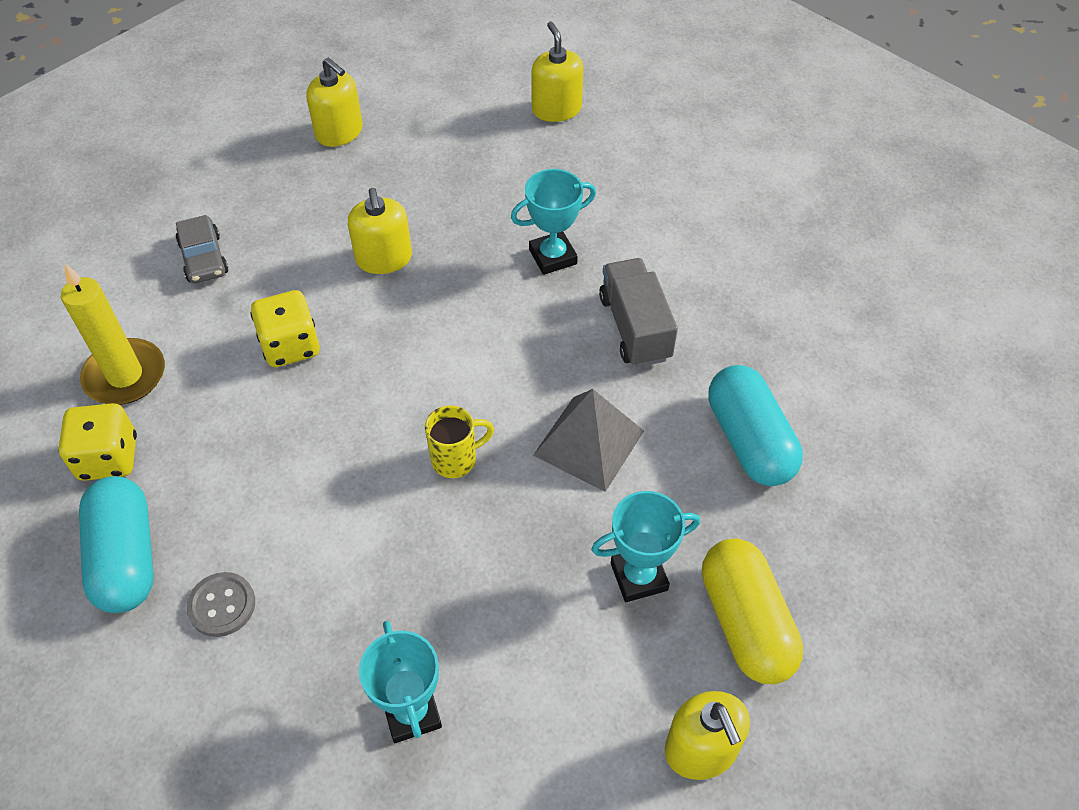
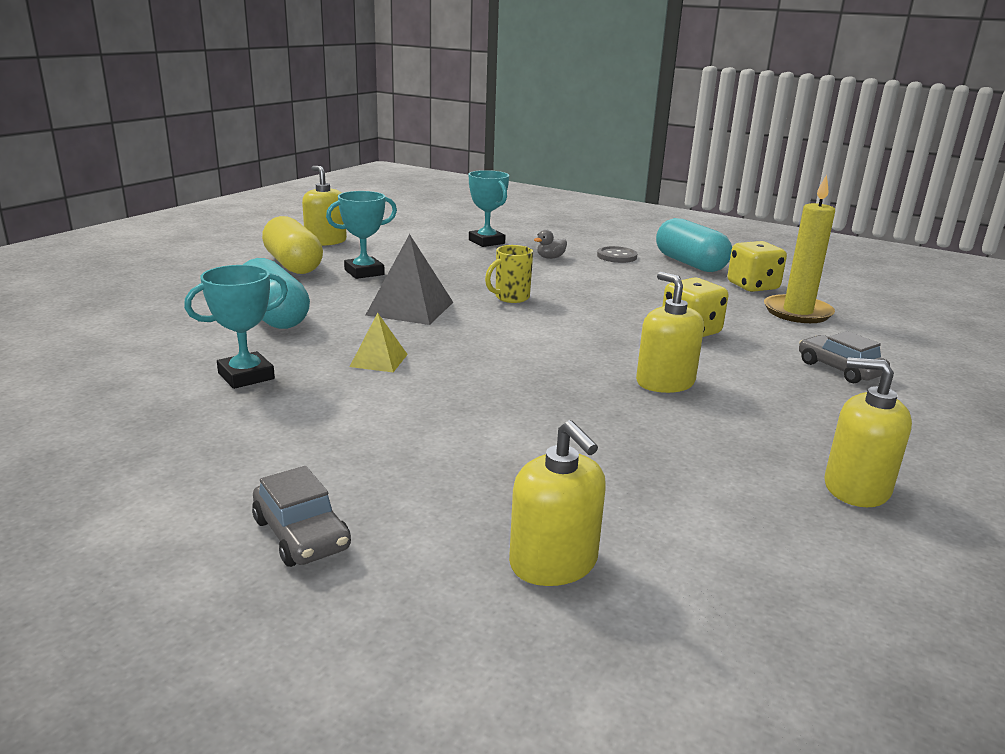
camera: 165 degrees right, 30 degrees down
(334, 611) = (550, 258): none -> grey duck
(553, 257) = (482, 398): turquoise trophy -> turquoise trophy (246, 376)
(635, 328) = (379, 360): grey truck -> yellow pyramid
(692, 144) = (301, 534): none -> grey car

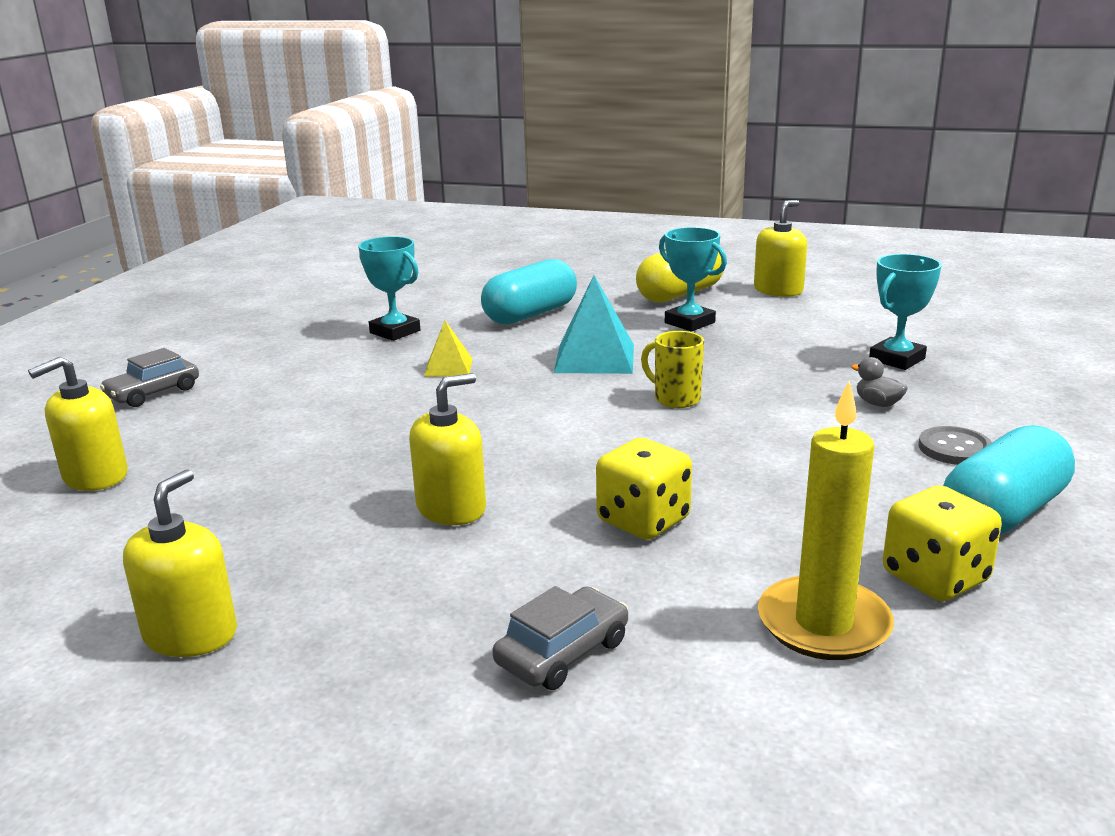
camera: 80 degrees right, 0 degrees up
(410, 308) = (594, 358): grey pyramid -> turquoise pyramid

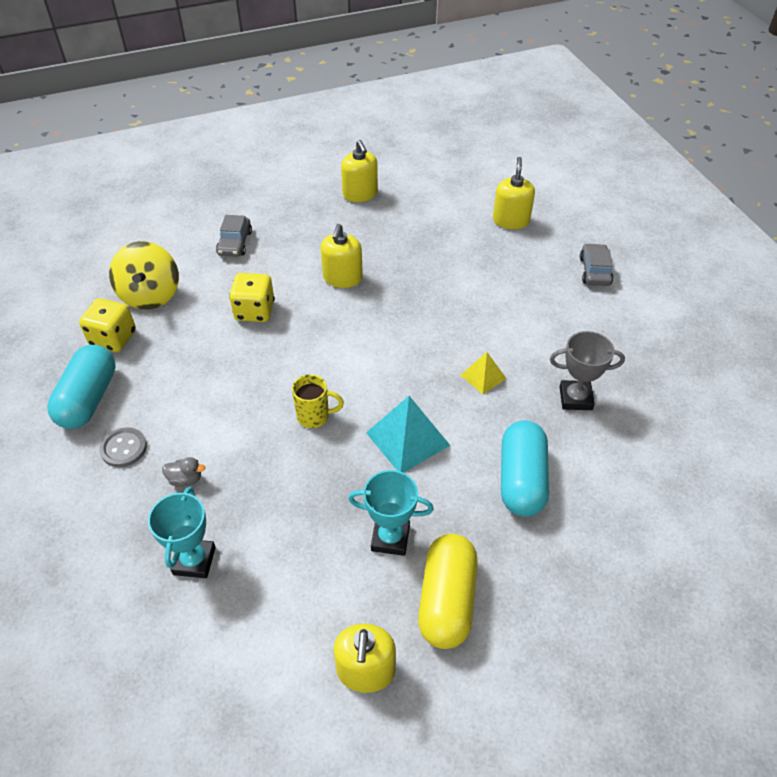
camera: 140 degrees right, 25 degrees up
(395, 332) = (575, 398): turquoise trophy -> grey trophy
(823, 624) = (150, 295): yellow candle -> yellow spinning top

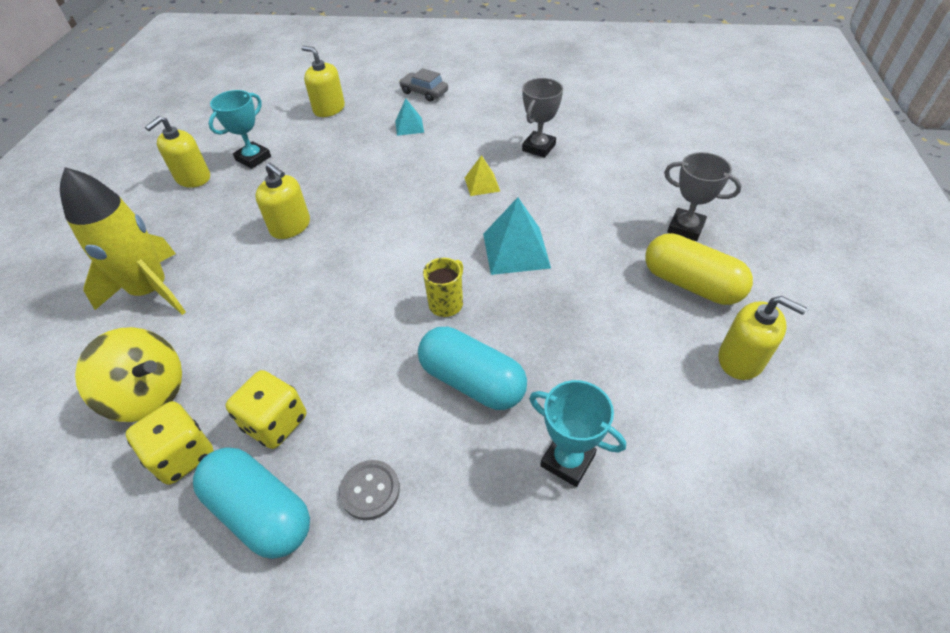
camera: 60 degrees left, 0 degrees up
(185, 479) = (456, 438): grey duck -> none
(235, 243) = (151, 291): grey car -> yellow rocket
(254, 311) = (269, 305): yellow dice -> yellow dice (275, 423)
(360, 194) = (193, 178): yellow soap dispenser -> yellow soap dispenser turned 120 degrees clockwise
(390, 538) = (614, 297): turquoise trophy -> turquoise trophy (253, 158)
(521, 480) = (597, 202): turquoise capsule -> turquoise capsule (472, 381)
(530, 286) = (409, 126): none -> turquoise pyramid
(533, 573) = (685, 228): none -> grey trophy

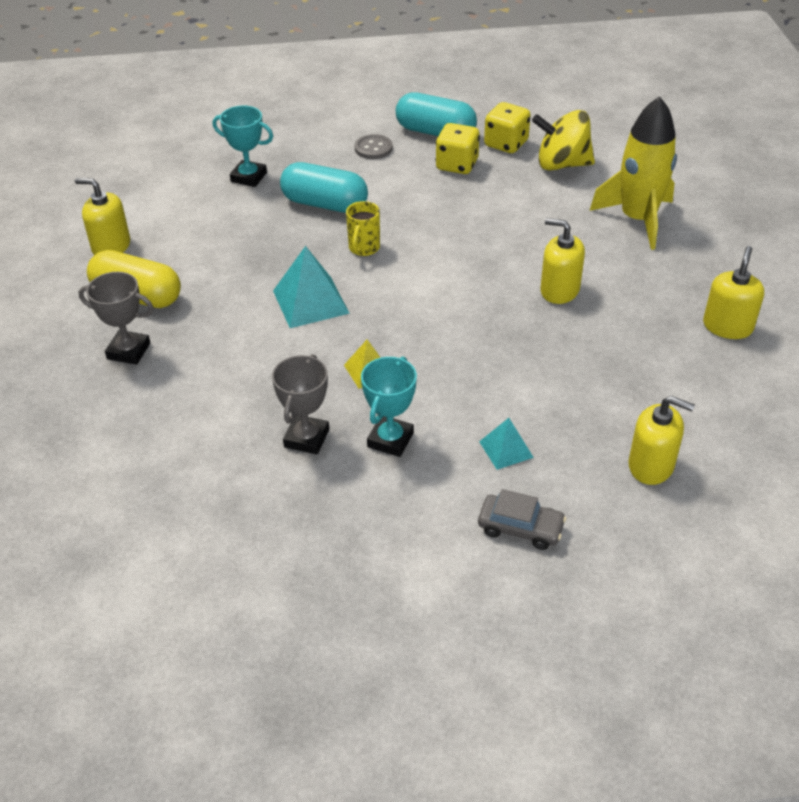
camera: 165 degrees right, 5 degrees down
(253, 158) = (681, 363): turquoise trophy -> turquoise trophy (390, 440)

